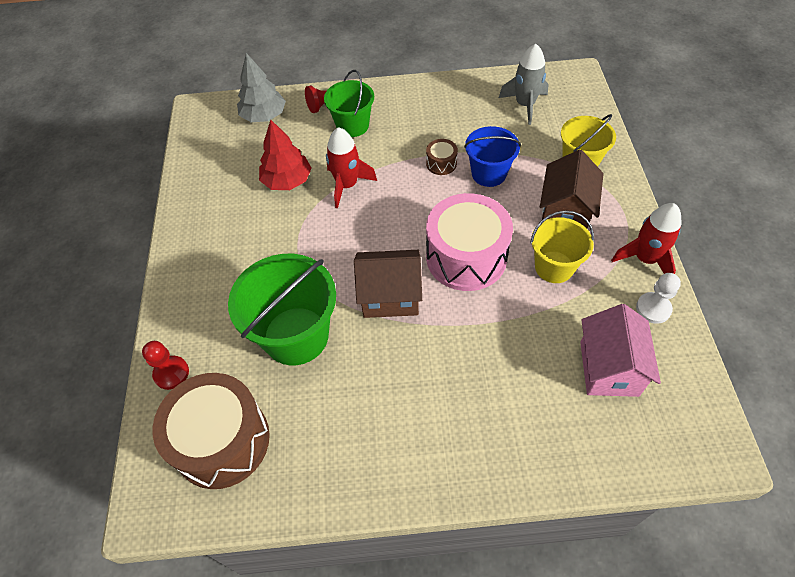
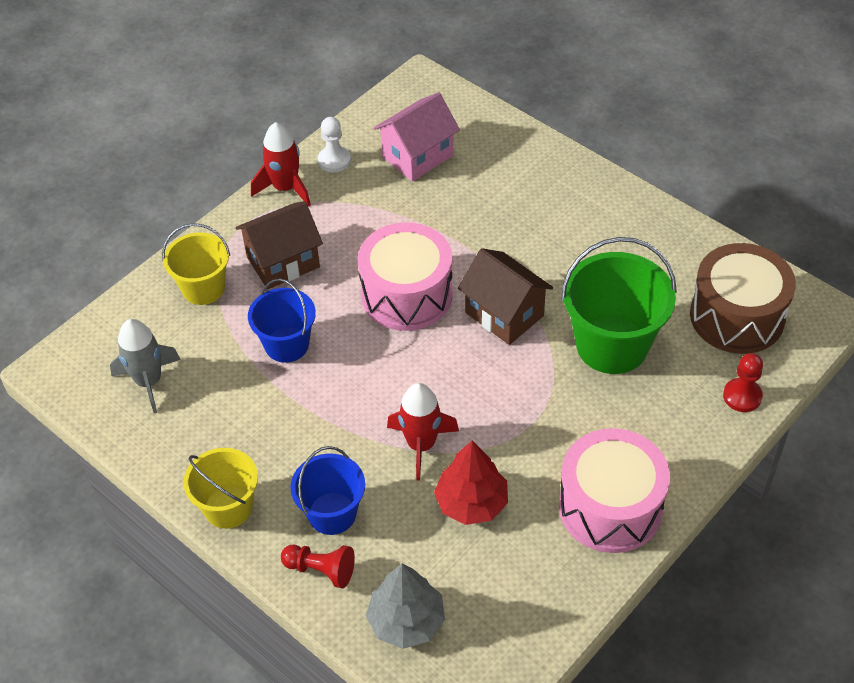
camera: 135 degrees left, 5 degrees down
(206, 236) = (610, 507): none -> pink drum
(352, 125) = (332, 513): green bucket -> blue bucket
(441, 163) = (310, 391): brown drum -> none
(554, 267) = (355, 234): yellow bucket -> yellow bucket (228, 507)

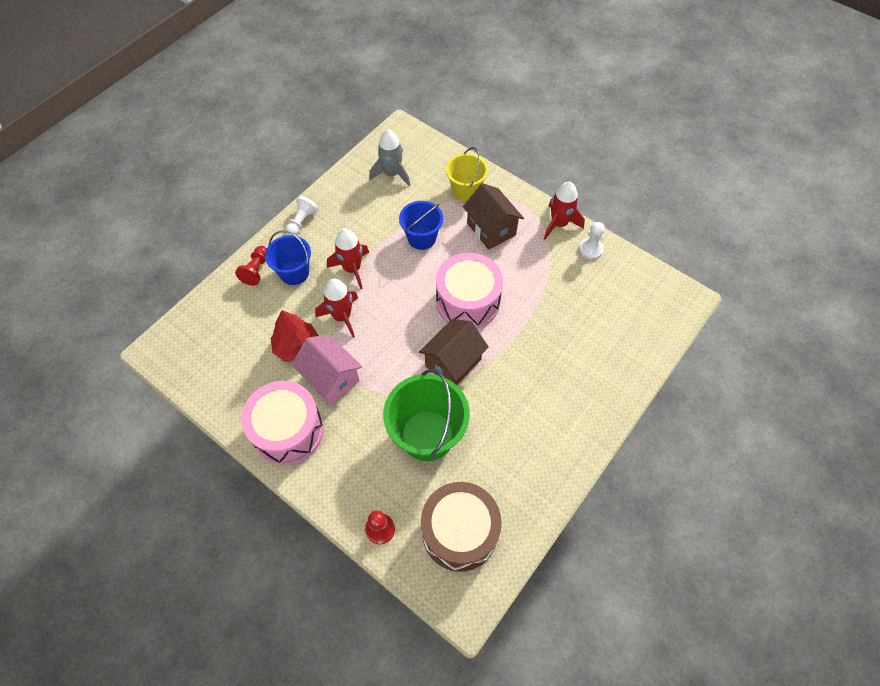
camera: 85 degrees right, 10 degrees up
(228, 507) = (302, 222): yellow bucket -> white pawn
(334, 433) = (352, 269): none -> red rocket
(406, 621) = (218, 315): grey tree -> none
(417, 156) = (603, 301): pink house -> pink house (331, 378)

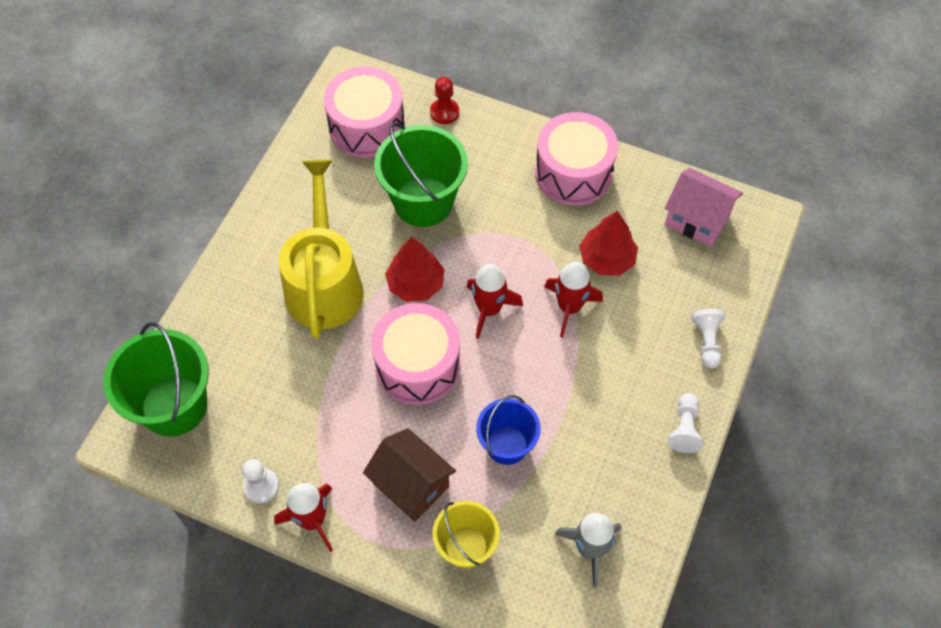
camera: 165 degrees right, 0 degrees up
(256, 270) = (707, 341): red pawn -> white pawn
(294, 272) = (656, 350): blue bucket -> none
(331, 378) = (551, 234): pink house -> pink house (697, 220)
(352, 269) = (584, 374): red rocket -> red rocket (489, 309)
(453, 363) = (416, 284): brown house -> red tree
(459, 532) = (367, 127): brown drum -> pink drum
(526, 381) = (324, 283): none -> yellow watering can
(650, 314) = (174, 406): none -> green bucket

